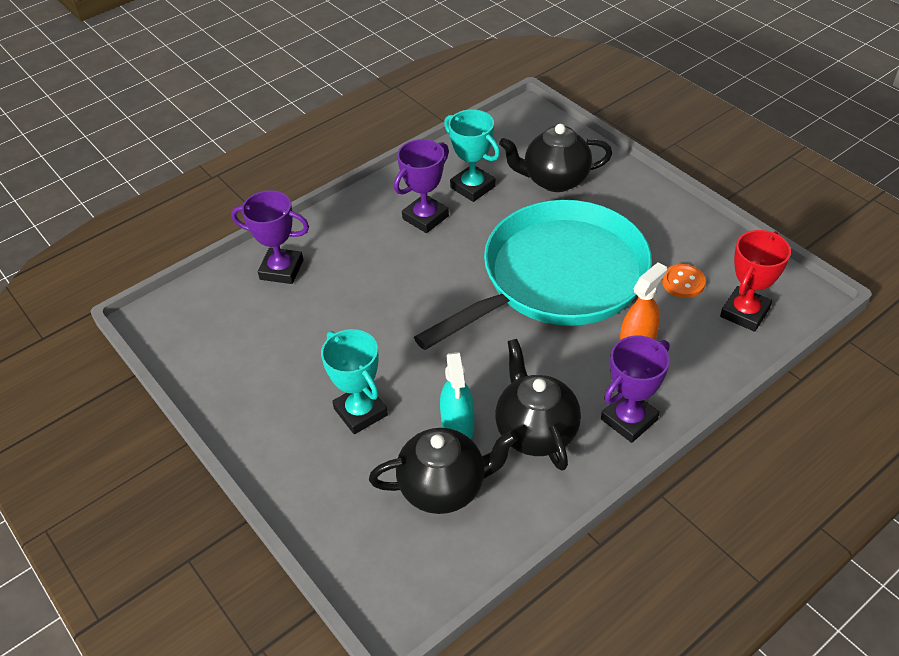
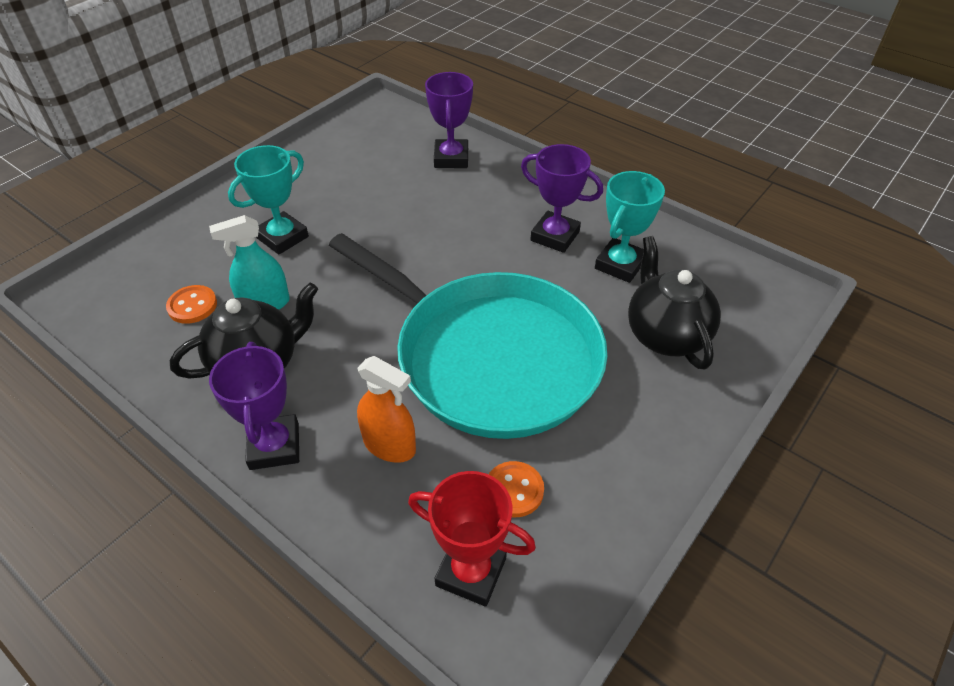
camera: 75 degrees right, 0 degrees up
(444, 487) = (192, 306): black teapot -> orange button
(629, 419) = (274, 446): purple trophy -> purple trophy turned 45 degrees clockwise

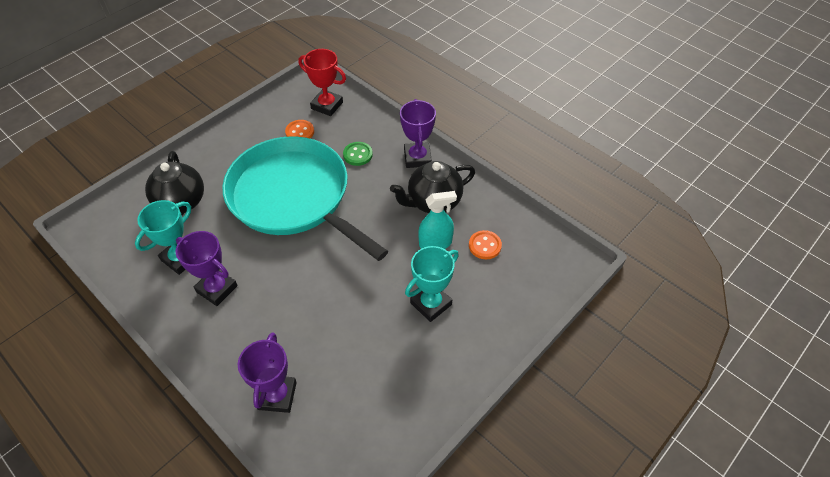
camera: 175 degrees left, 5 degrees up
(389, 445) = (358, 154): orange spray bottle -> green button

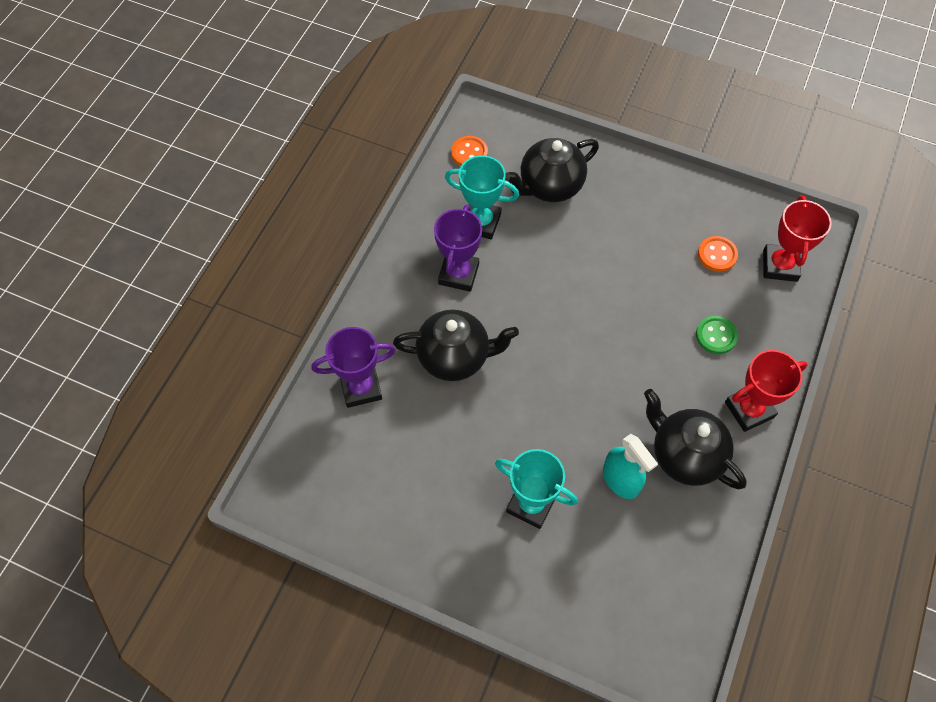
camera: 70 degrees right, 10 degrees up
(288, 315) = (455, 357): none -> black teapot
(293, 197) = (613, 293): turquoise pan -> none
(417, 158) = (749, 410): purple trophy -> red trophy
(485, 245) = (645, 542): orange button -> orange button (469, 153)

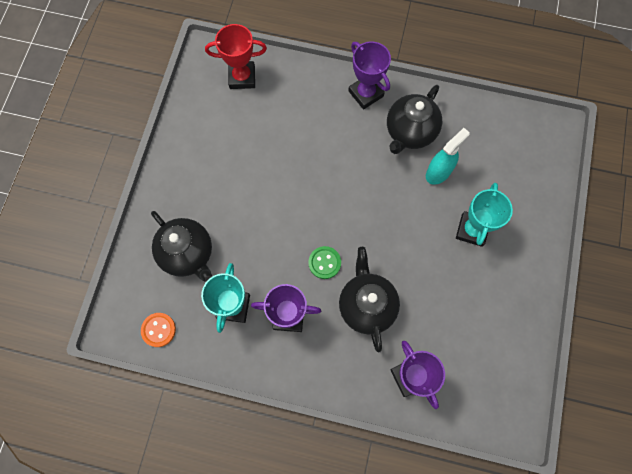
camera: 100 degrees left, 10 degrees up
(716, 336) = (310, 117): green button -> green button (324, 263)
(717, 255) = (239, 120): orange button -> none
(749, 410) = (366, 93): red trophy -> purple trophy

